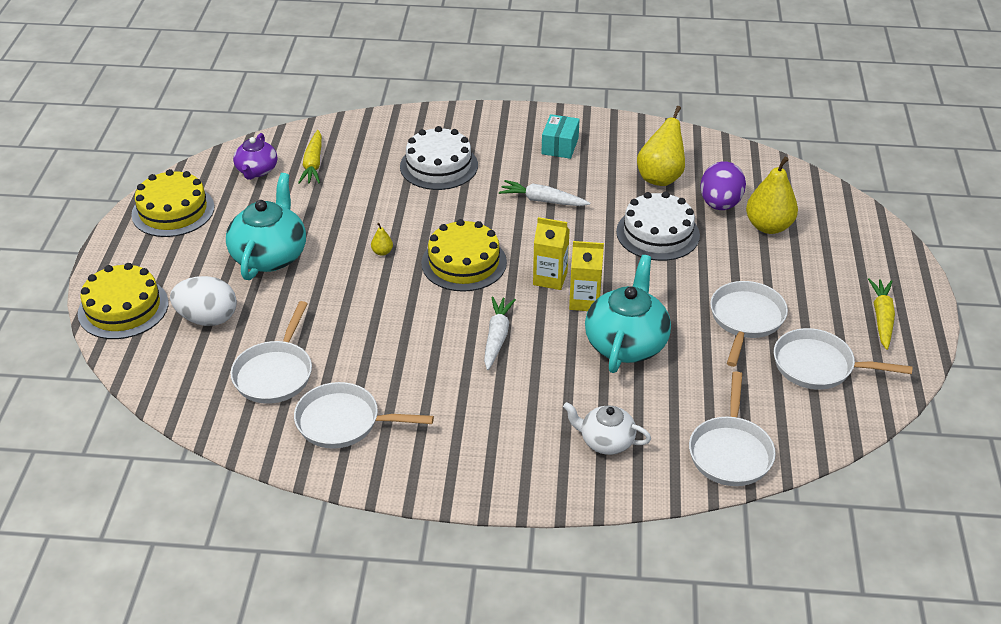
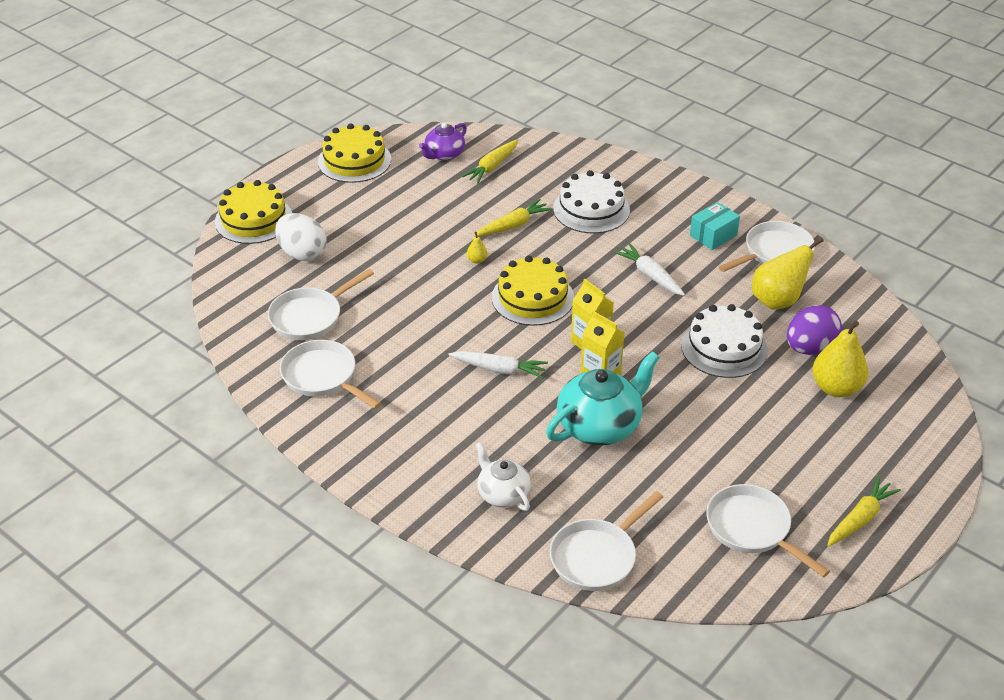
camera: 35 degrees right, 0 degrees up
(270, 255) = (390, 226): turquoise teapot -> none
(384, 208) = (513, 225): none -> yellow carrot
(497, 337) = (499, 369): white carrot -> white carrot turned 60 degrees clockwise
(746, 319) = (727, 457): white pan -> white pan (774, 252)

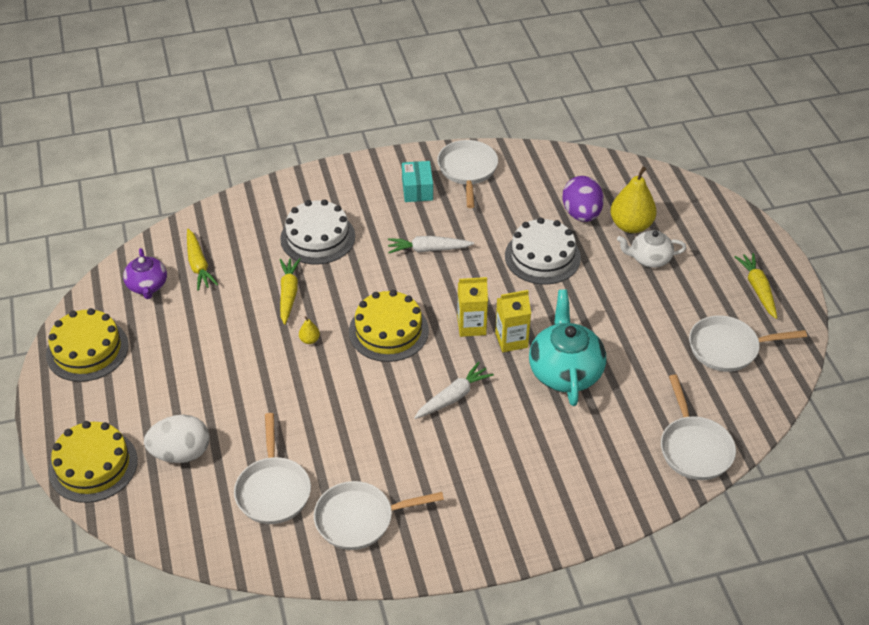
camera: 55 degrees left, 5 degrees up
(502, 493) = (590, 469): white teapot -> white teapot (649, 258)
(777, 301) = (519, 200): yellow pear -> none

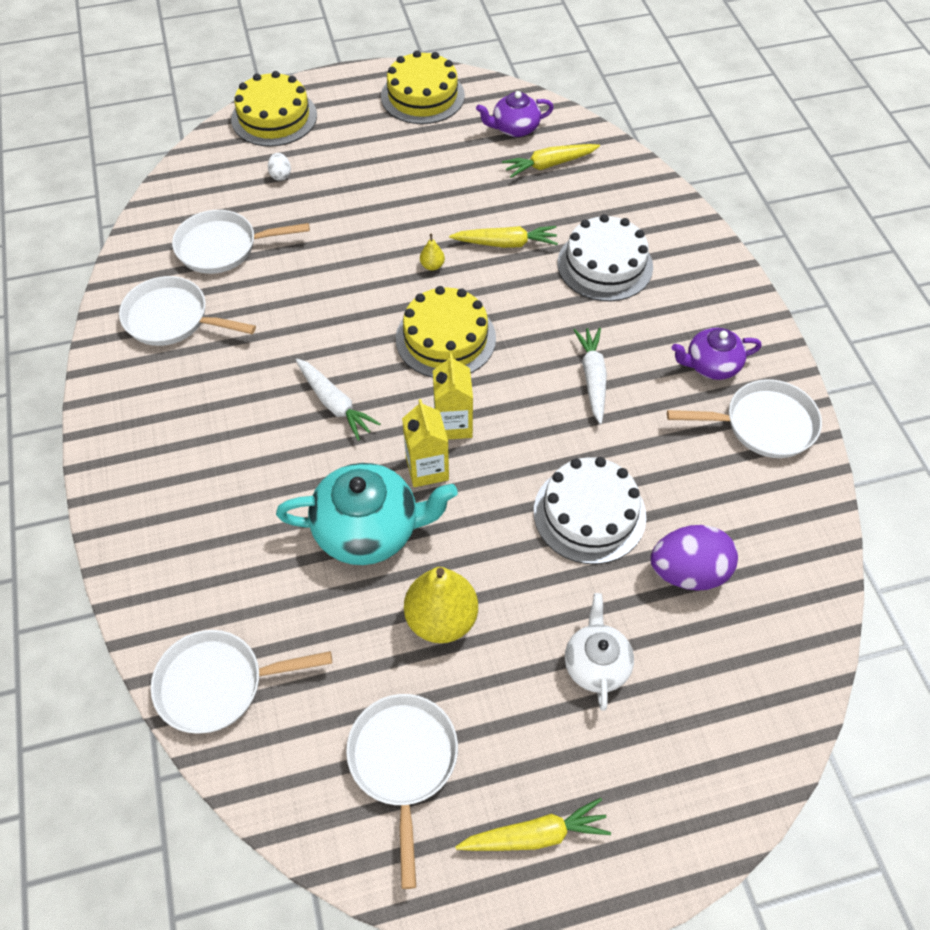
camera: 90 degrees right, 10 degrees up
(181, 453) = (280, 175): white egg -> white egg, size x0.46
(359, 519) = (172, 319): white pan -> white pan turned 60 degrees counterclockwise
(417, 190) = (711, 365): turquoise box -> purple teapot
(631, 225) = (670, 643): yellow pear -> yellow pear (441, 619)

